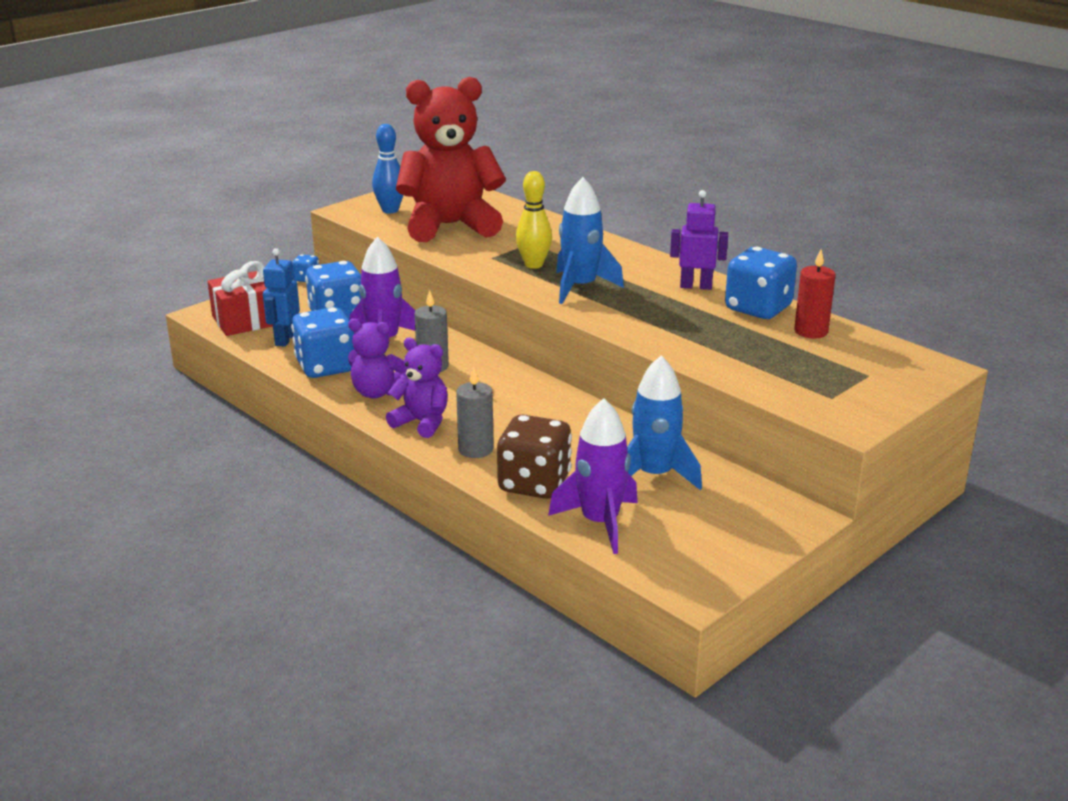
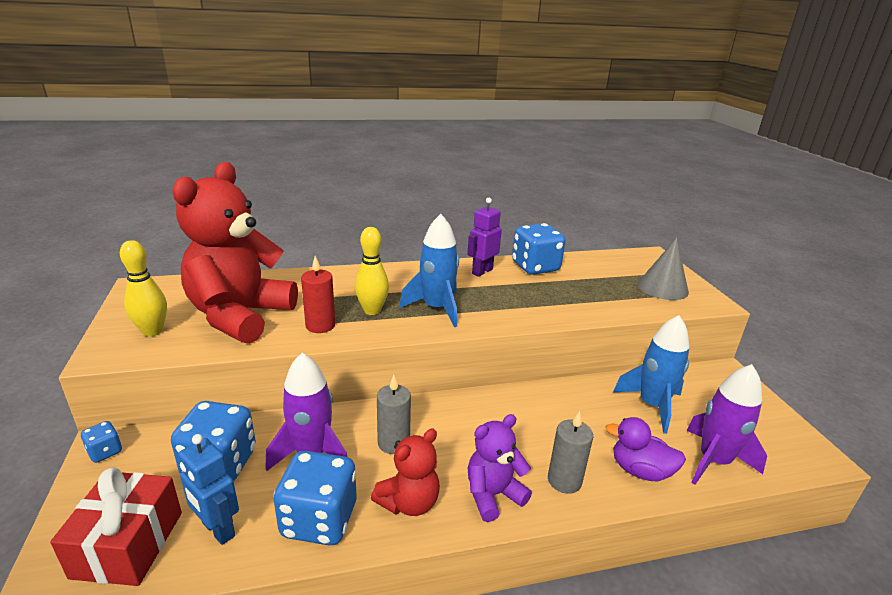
camera: 60 degrees left, 0 degrees up
(376, 392) = (409, 502): purple teddy bear -> red teddy bear
(390, 210) = (152, 331): blue bowling pin -> yellow bowling pin
(534, 484) = (640, 470): brown dice -> purple duck
(811, 331) = (581, 266): red candle -> red candle (320, 325)
(837, 387) = (662, 288): none -> grey cone

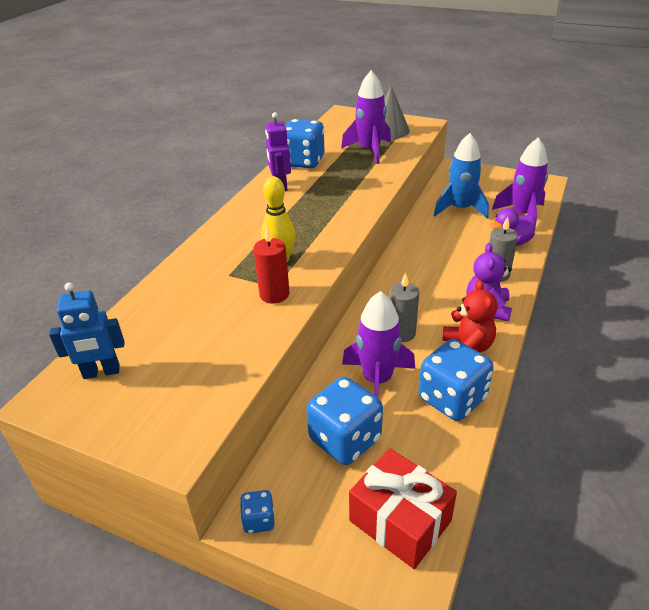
camera: 50 degrees left, 10 degrees up
(152, 331) = (166, 405): yellow bowling pin -> none
(217, 529) = (422, 459): blue robot -> blue robot (101, 372)
(240, 316) = (203, 337): red teddy bear -> none
(436, 308) = (313, 228): blue rocket -> none
(606, 291) = (369, 150): none -> purple rocket

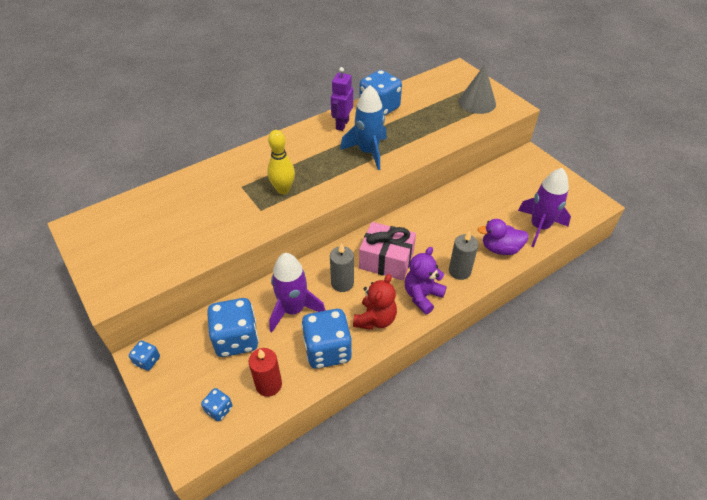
camera: 30 degrees right, 10 degrees up
(101, 372) = (115, 223): blue robot -> none
(274, 294) = (254, 216): red candle -> red candle (269, 385)
(369, 150) = (440, 117): purple rocket -> none
(400, 520) = (219, 409): red gift -> blue dice
(422, 295) = (386, 260): none -> pink gift
(460, 209) = (491, 198): blue rocket -> blue rocket (368, 152)

